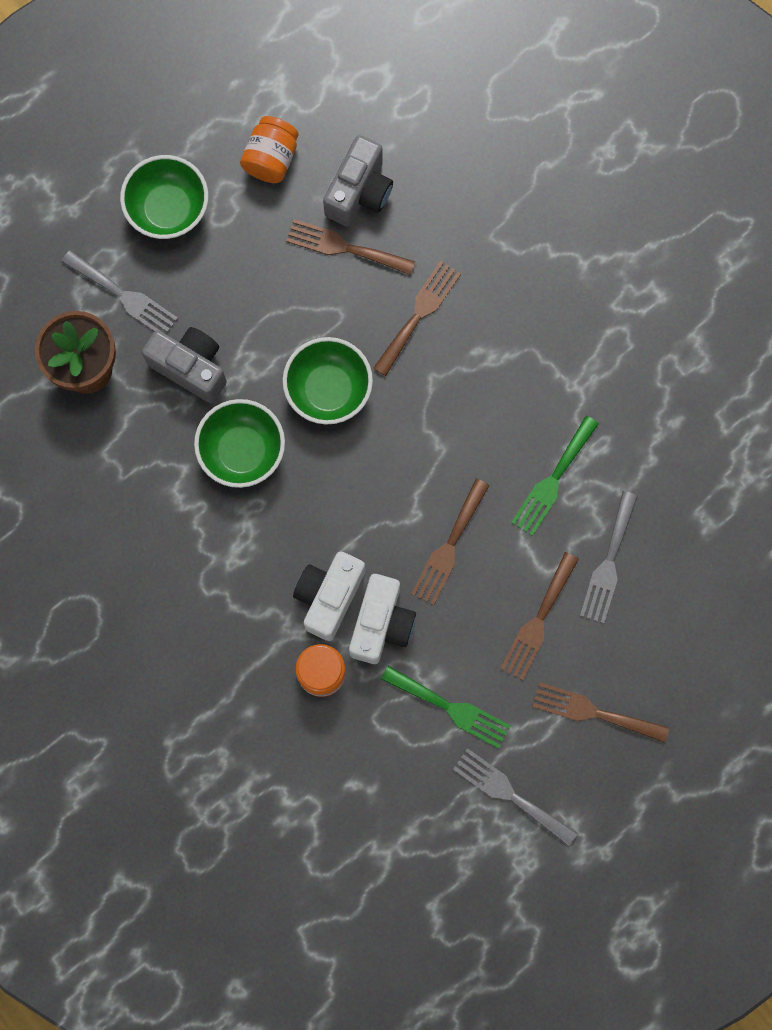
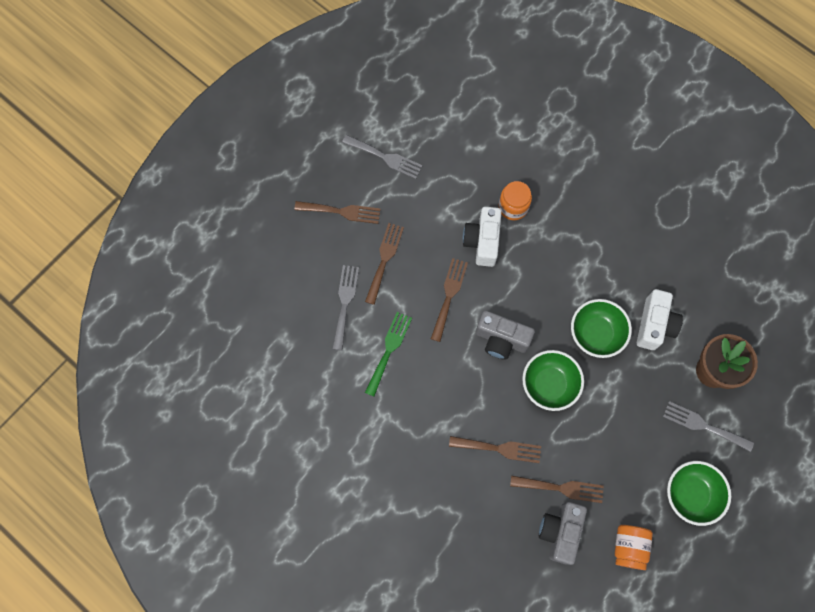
camera: 170 degrees right, 5 degrees down
(190, 367) = (644, 384): grey camera -> grey camera (501, 339)
(329, 596) = (518, 252): white camera -> white camera (654, 325)
(419, 314) = (499, 448): brown fork -> brown fork turned 105 degrees counterclockwise
(450, 708) = (430, 200): green fork -> none

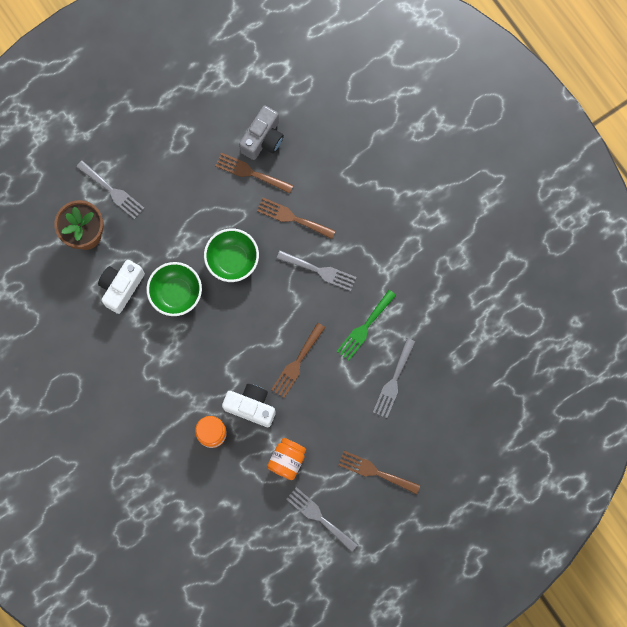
camera: 165 degrees left, 5 degrees up
(384, 259) = (347, 413): brown fork -> none
(453, 397) = (320, 271): none -> grey fork
(482, 241) = (251, 406): white camera -> white camera turned 90 degrees counterclockwise
(501, 339) = (262, 310): grey camera -> none
(629, 547) = (211, 114): orange jar -> orange jar (287, 460)
(691, 494) = (144, 140): green bowl -> none

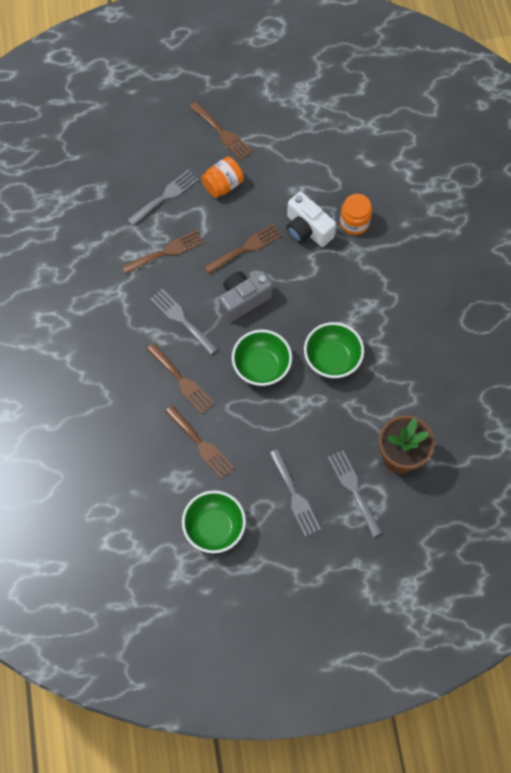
camera: 155 degrees left, 10 degrees down
(121, 287) = (384, 388): white camera -> none
(208, 113) = (214, 527): none -> green bowl
(263, 139) = (171, 473): grey camera -> grey camera (243, 300)
(287, 460) = (296, 173): orange jar -> orange jar (223, 185)
(319, 517) = (290, 119): grey fork -> grey fork (295, 496)
(364, 327) = (166, 252): green fork -> brown fork

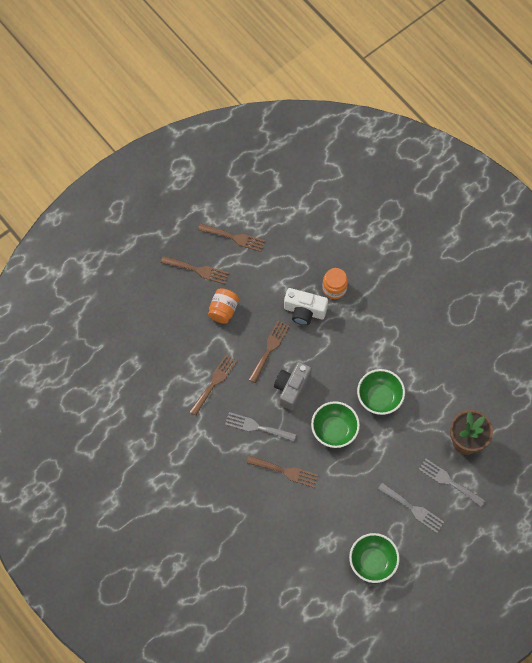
camera: 30 degrees left, 0 degrees up
(165, 196) = (187, 341): grey fork -> none
(201, 444) = (327, 509): brown fork -> brown fork (234, 237)

